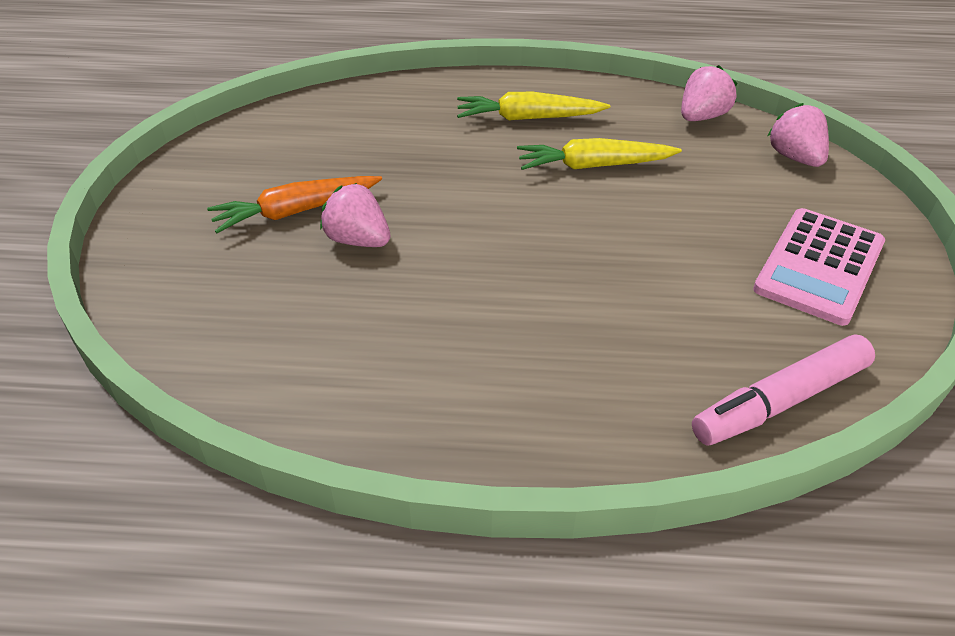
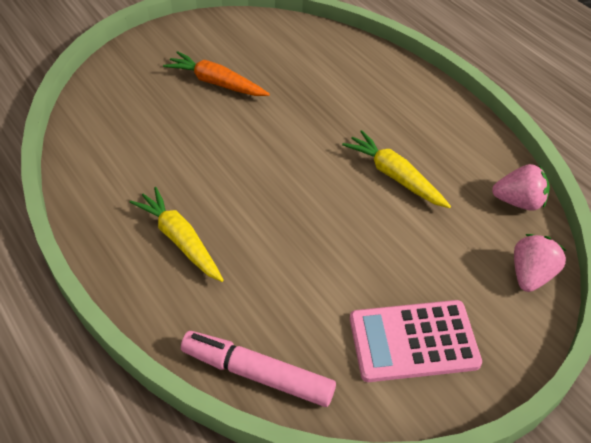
camera: 50 degrees right, 5 degrees up
(358, 240) = (218, 119): pink strawberry -> none
(528, 118) = (409, 121): yellow carrot -> yellow carrot (180, 240)

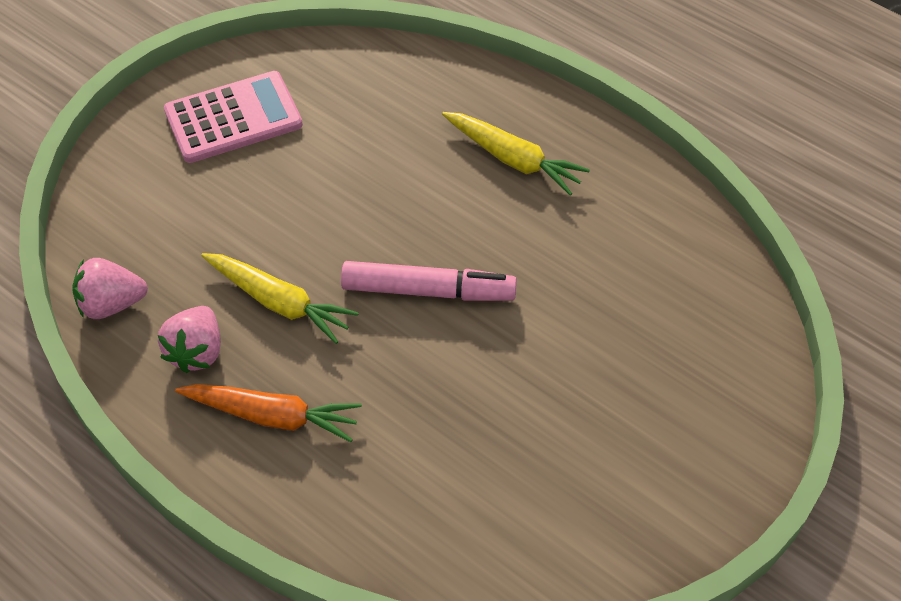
camera: 165 degrees right, 5 degrees up
(216, 83) = (587, 401): orange carrot -> orange carrot (272, 416)
(257, 374) = (378, 60): pink marker -> pink marker (428, 291)
(530, 275) = (105, 212): pink strawberry -> pink strawberry (196, 352)

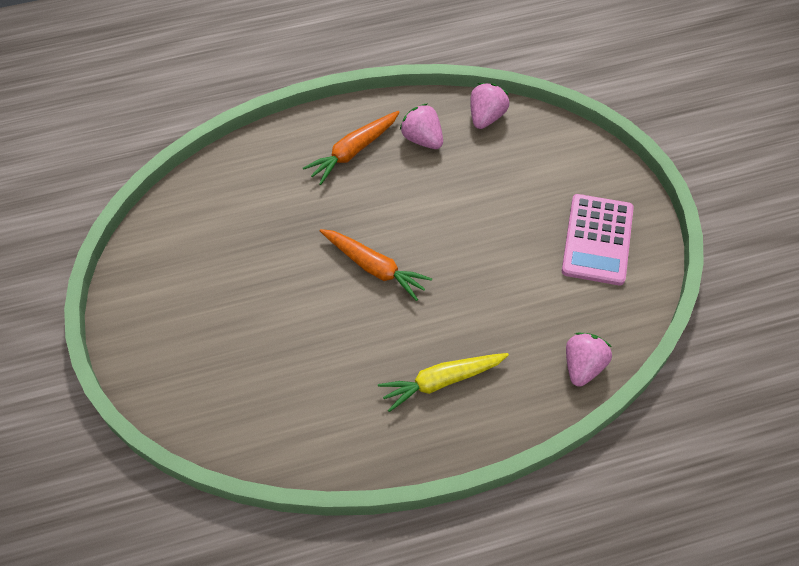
camera: 125 degrees right, 5 degrees up
(279, 302) = (426, 190): yellow carrot -> none
(400, 65) = (583, 366): none -> pink strawberry
(428, 291) = (374, 267): pink marker -> orange carrot

